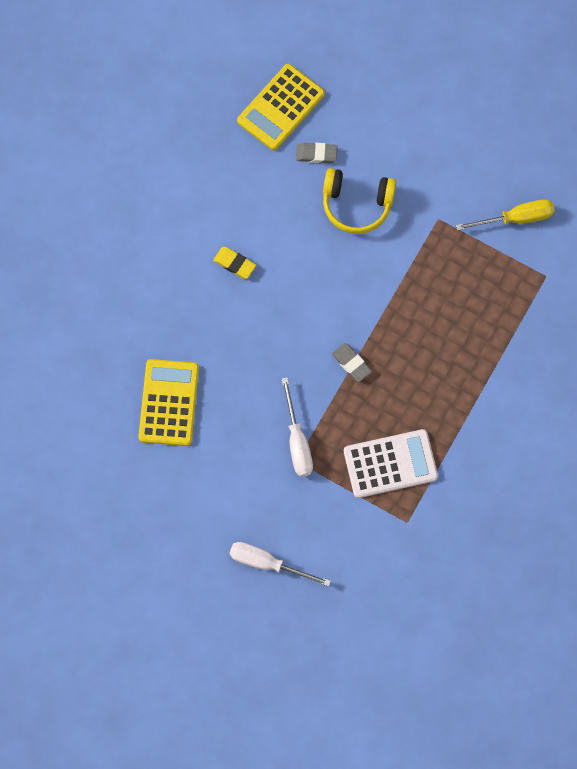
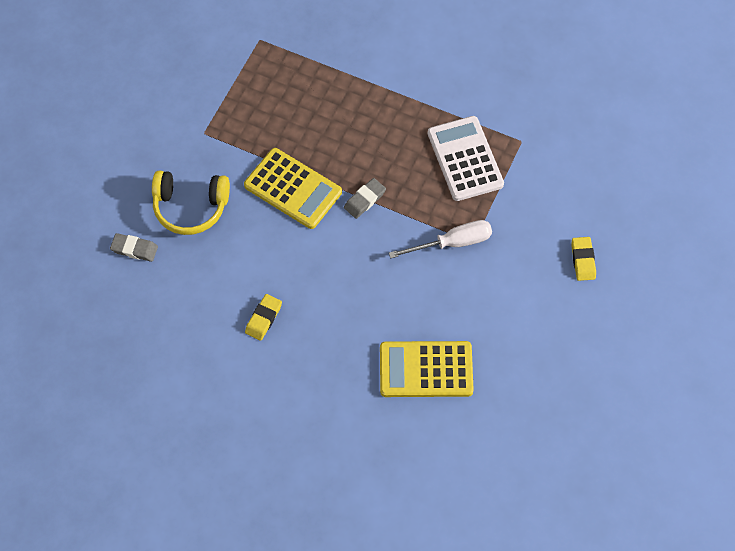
camera: 95 degrees left, 10 degrees down
(267, 563) = (583, 260): white screwdriver -> yellow eraser
(281, 107) = (80, 288): yellow calculator -> yellow calculator (293, 189)
(316, 154) = (134, 249): grey eraser -> grey eraser turned 75 degrees counterclockwise
(357, 204) = (190, 207): yellow headphones -> yellow headphones turned 90 degrees clockwise
(516, 218) = (200, 66): yellow screwdriver -> none

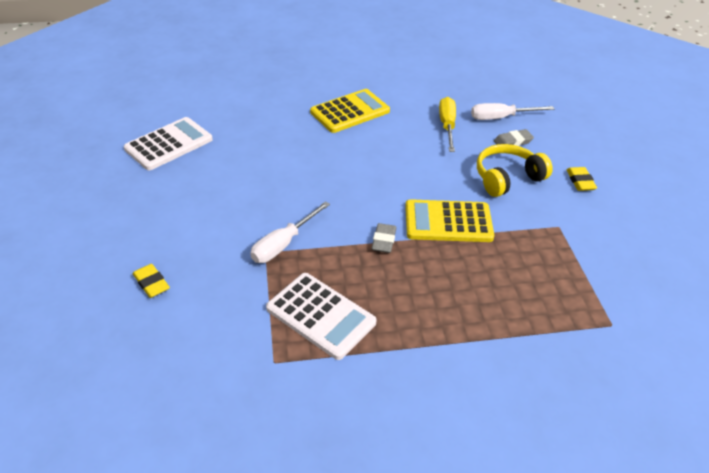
camera: 145 degrees right, 20 degrees down
(108, 290) = (501, 118): none -> white screwdriver
(177, 310) = (447, 126): none -> yellow screwdriver
(263, 318) = (387, 143): yellow eraser -> yellow eraser (580, 181)
(426, 369) = (248, 162): yellow calculator -> yellow calculator (350, 112)
(495, 447) = (169, 144): none -> white calculator

